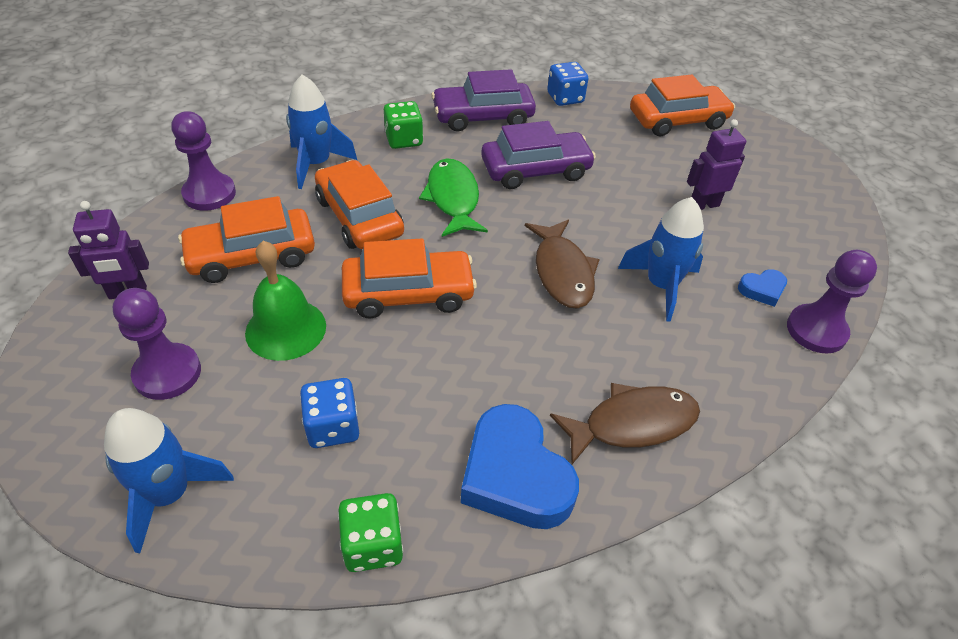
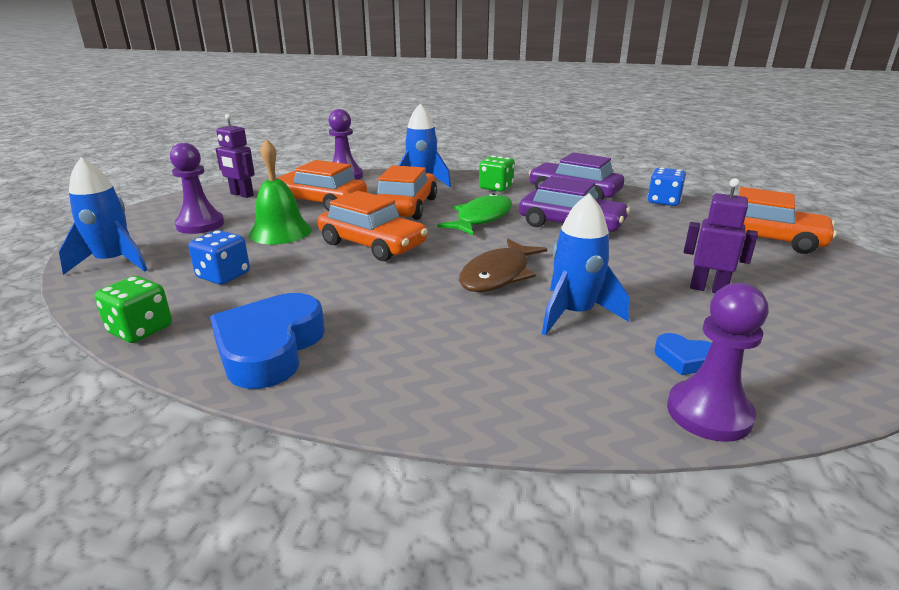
camera: 45 degrees right, 20 degrees down
(632, 424) = (401, 371): brown fish -> none

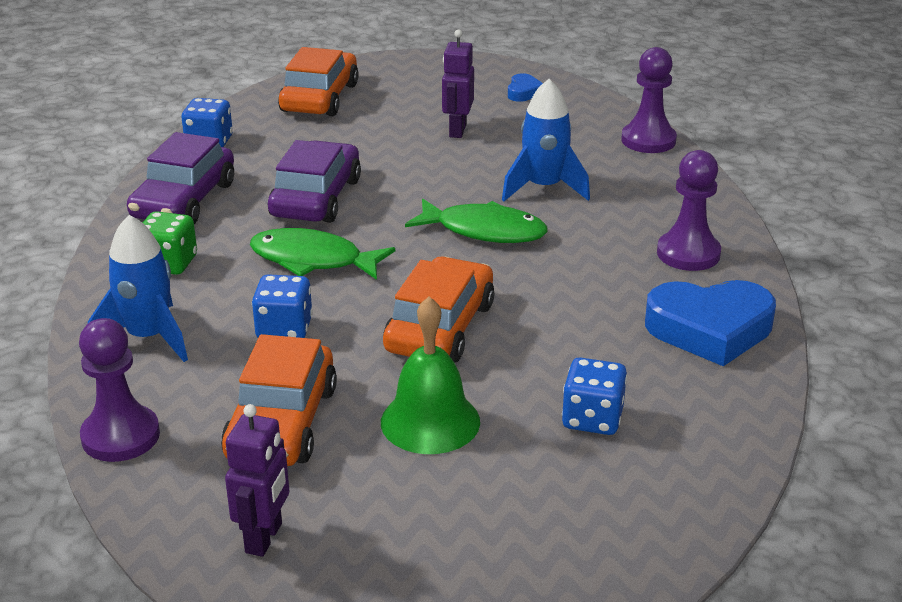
camera: 105 degrees left, 5 degrees up
(114, 262) = (615, 546): blue rocket -> none
(140, 330) = (742, 425): green dice -> none
(200, 225) = (436, 523): purple pawn -> purple pawn (688, 253)
(406, 207) = (284, 329): orange car -> blue dice
(498, 275) = (484, 231): brown fish -> green fish
(685, 359) = (586, 145): blue heart -> blue heart (524, 92)

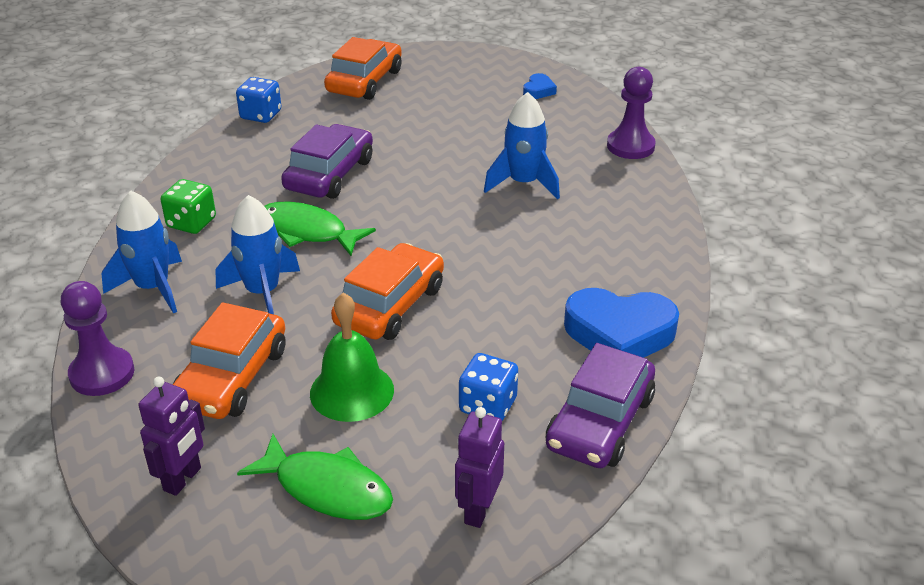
camera: 10 degrees right, 5 degrees up
(184, 200) = (223, 166): purple car -> purple car (600, 422)
(284, 329) = (262, 293): blue dice -> blue rocket
(457, 130) = (469, 122): purple robot -> purple robot (478, 510)
(484, 231) = (458, 219): green fish -> green fish (327, 489)
(688, 253) = (626, 259): purple pawn -> none

